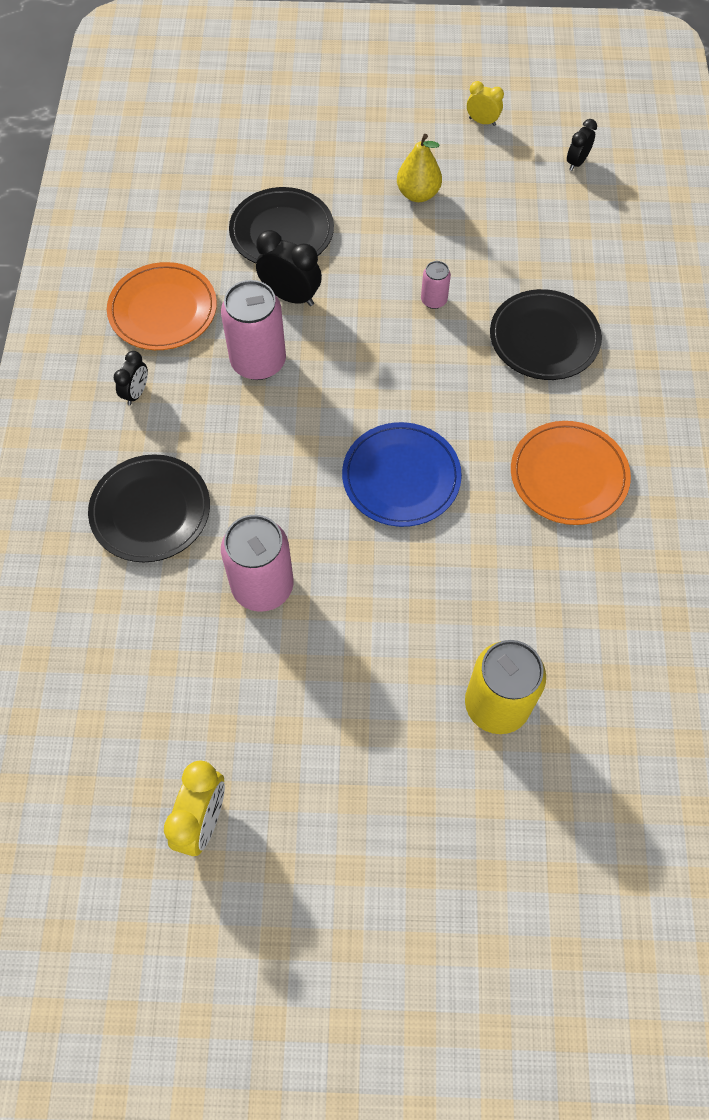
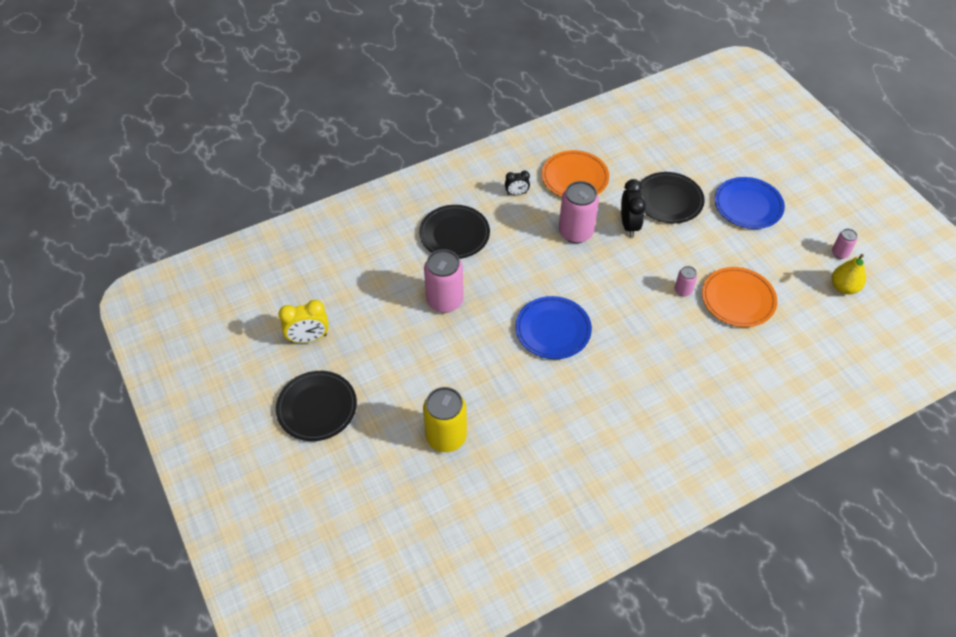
camera: 60 degrees right, 10 degrees down
(351, 160) = (748, 205): none -> blue plate
(418, 194) = (753, 248): yellow pear -> yellow pear (844, 287)
(482, 122) = (840, 253): yellow clock -> pink can
(544, 338) = (702, 357): black plate -> black plate (317, 407)
(568, 475) = (615, 410): orange plate -> orange plate (738, 299)
(576, 162) = (855, 316): black clock -> none

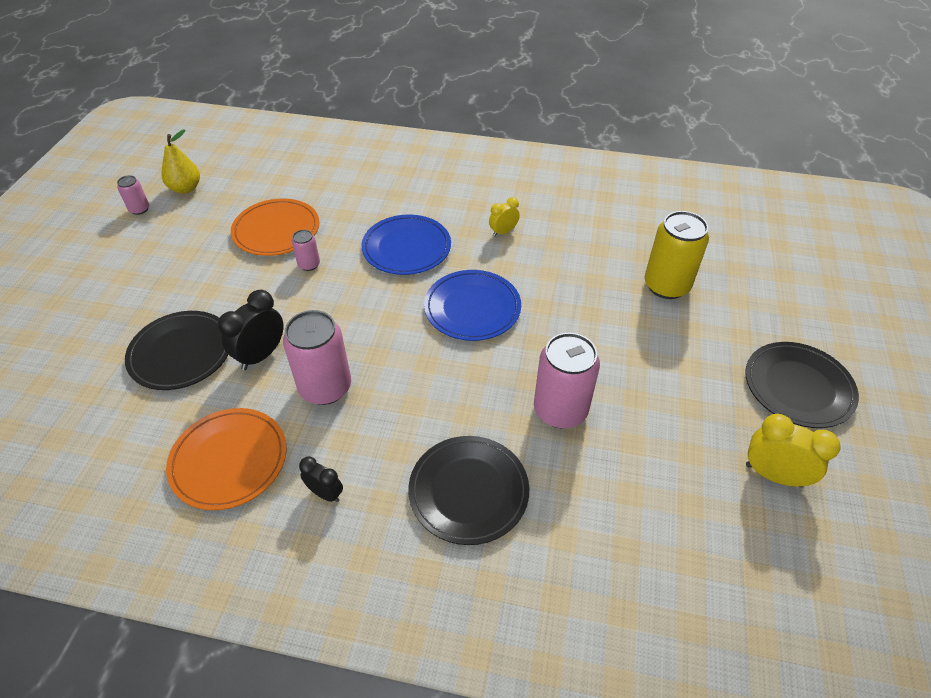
camera: 140 degrees left, 5 degrees down
(597, 406) = (503, 232): none -> yellow clock
(748, 205) = (125, 294): blue plate -> blue plate (406, 248)

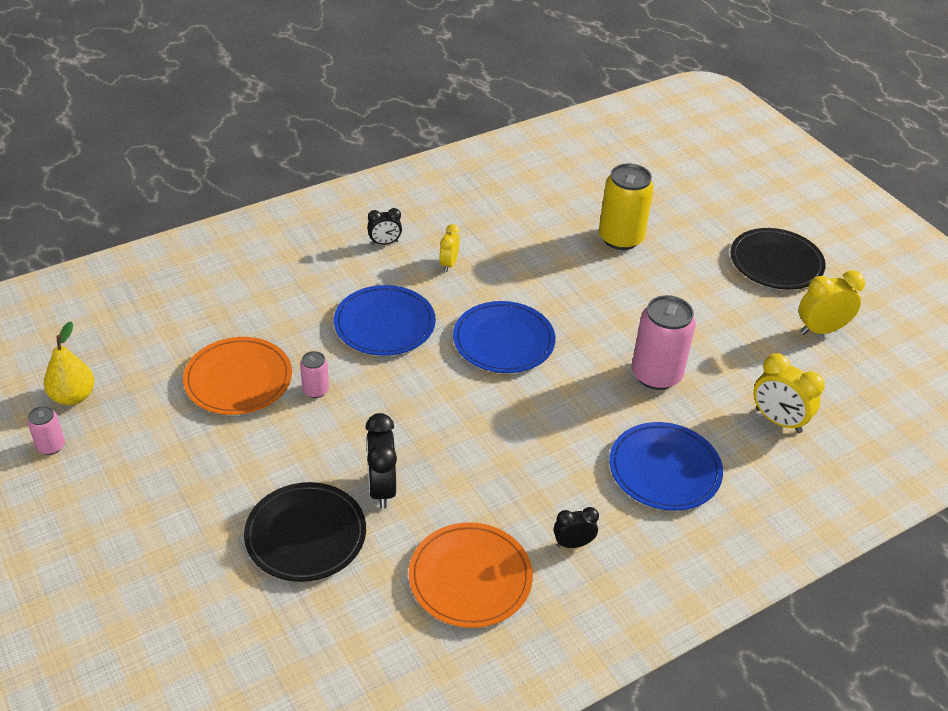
camera: 45 degrees left, 5 degrees down
(325, 387) = (470, 475): pink can -> none
(468, 491) = (664, 469): black plate -> blue plate
(477, 195) = (384, 243): none -> black clock
(624, 526) = (778, 420): none -> yellow clock

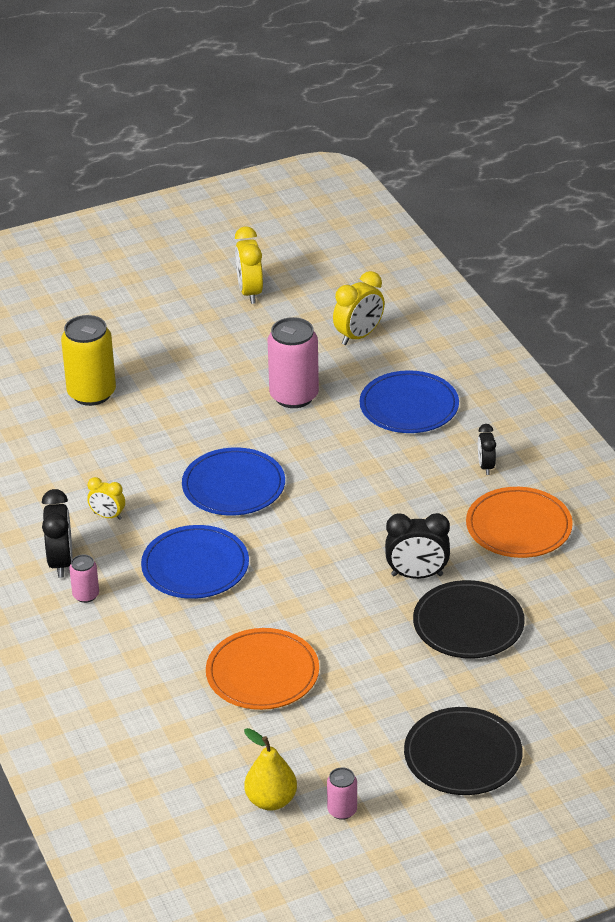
camera: 80 degrees left, 5 degrees down
(315, 390) = (285, 617): pink can -> pink can (86, 595)
(384, 243) = (60, 562): black clock -> black clock, size x1.65
(776, 262) = (151, 301): black plate -> black plate (463, 755)

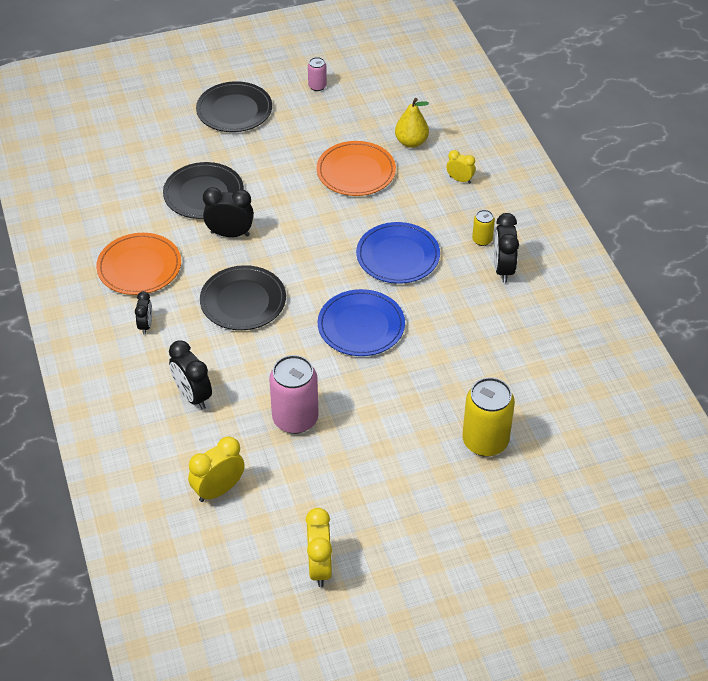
camera: 175 degrees left, 10 degrees up
(86, 595) = (482, 240): pink can -> yellow can
(107, 516) = (467, 307): yellow clock -> yellow clock (460, 180)
(271, 800) = (360, 95): yellow pear -> yellow pear (411, 142)
(379, 500) = (243, 301): none -> black plate
(409, 406) = (193, 396): blue plate -> black clock

